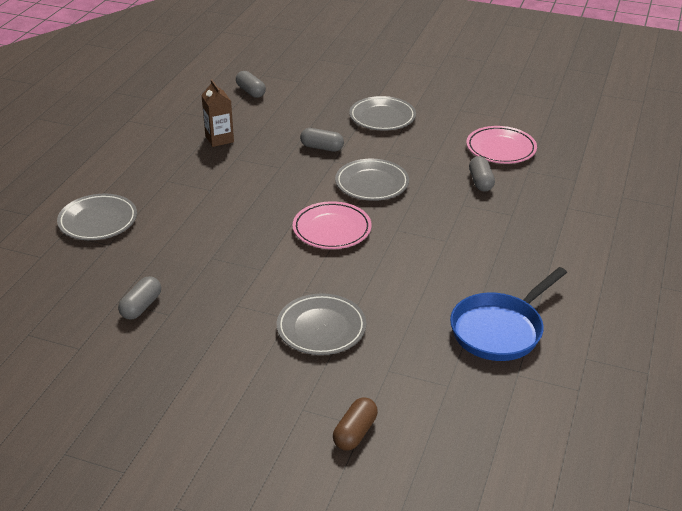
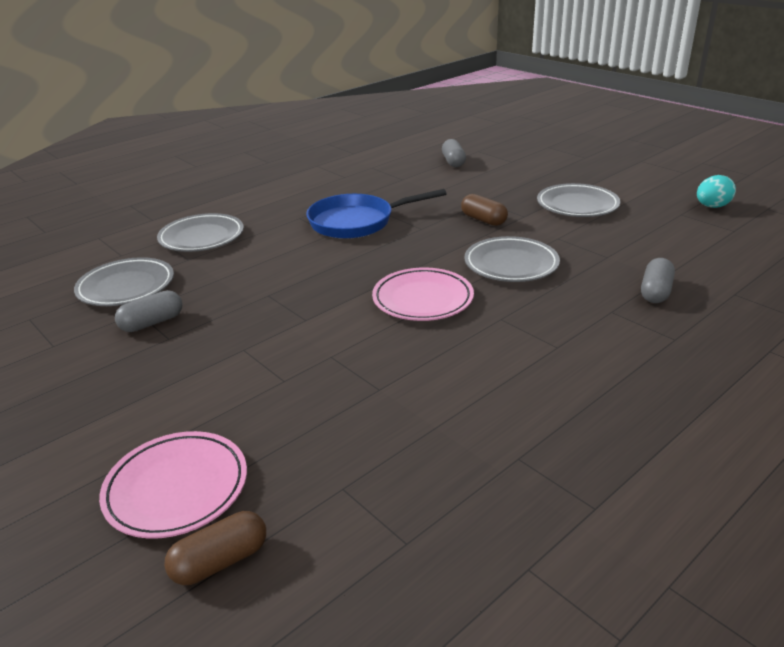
camera: 30 degrees right, 5 degrees down
(219, 139) = (384, 194): brown carton -> none
(321, 328) = (309, 404): grey plate -> grey plate (126, 287)
(322, 147) = (483, 220): grey capsule -> brown capsule
(476, 98) = (712, 206): none -> turquoise egg
(500, 330) = (549, 487): blue pan -> blue pan (357, 222)
(501, 149) = (710, 262): pink plate -> pink plate (177, 488)

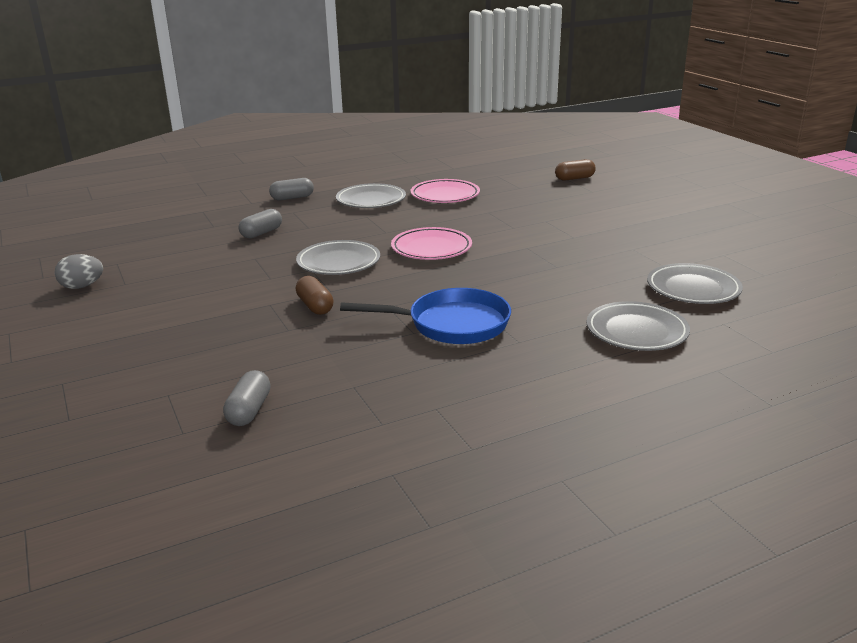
camera: 165 degrees left, 5 degrees down
(152, 323) = (651, 259): grey capsule -> grey capsule (292, 198)
(177, 488) = (600, 194): pink plate -> pink plate (445, 195)
(577, 205) = (199, 308): grey plate -> grey plate (371, 200)
(712, 206) = (82, 286): turquoise egg -> grey egg

